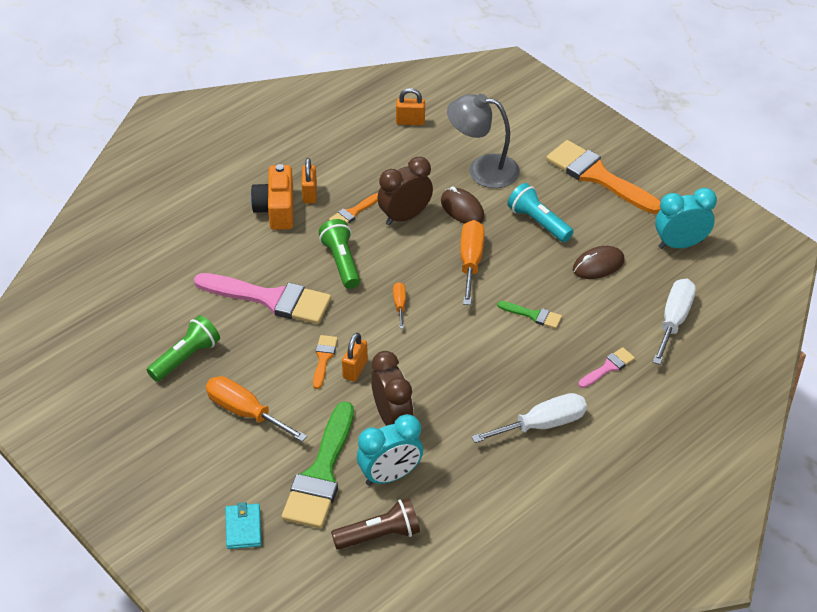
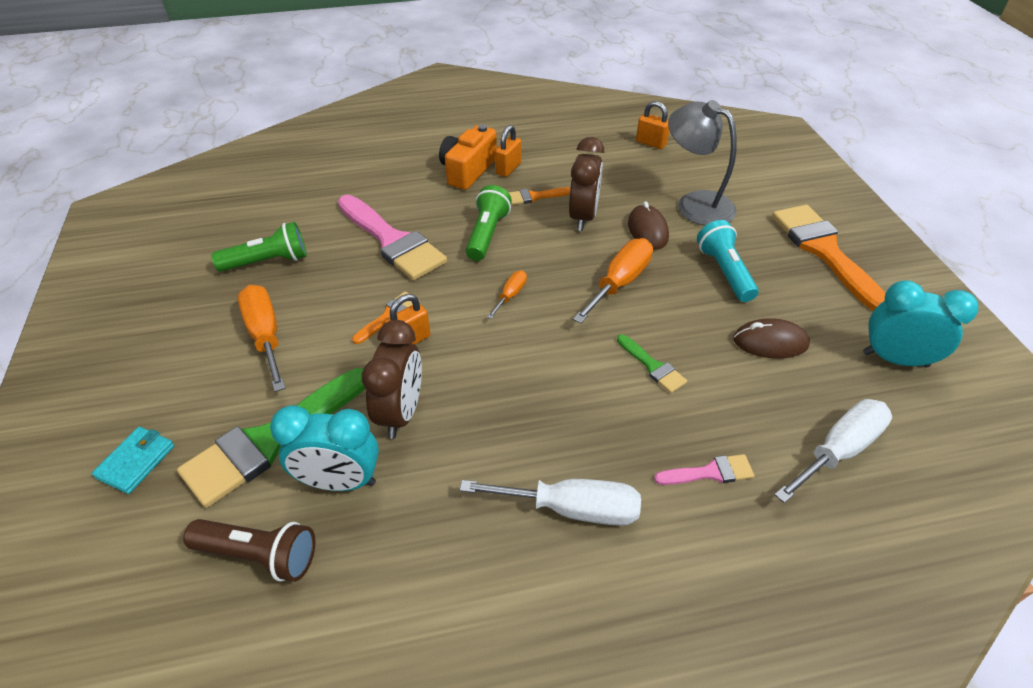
camera: 30 degrees right, 0 degrees up
(405, 216) = (583, 217): brown clock -> brown clock turned 105 degrees clockwise

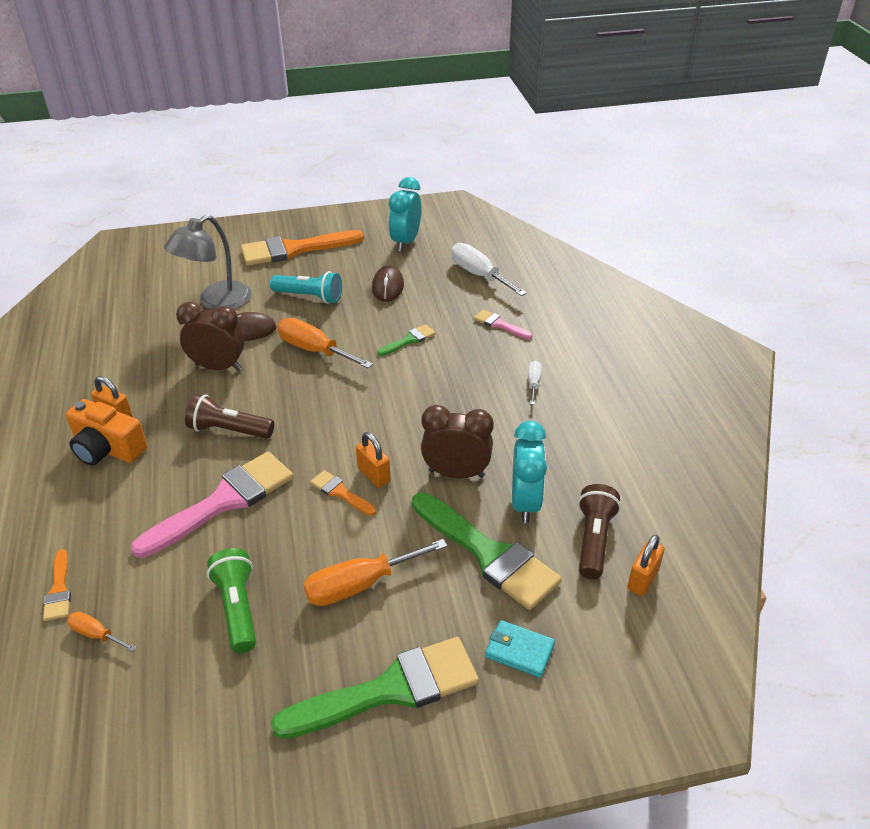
camera: 90 degrees left, 5 degrees down
(142, 360) = (389, 690): none -> green brush
(487, 234) = (229, 430): green flashlight -> brown flashlight
(510, 295) = (321, 413): orange screwdriver -> orange screwdriver (96, 634)
(535, 196) = (175, 397): orange brush -> orange brush (59, 590)
(571, 509) = (533, 383): white screwdriver -> white screwdriver, size x0.53
(651, 143) = (107, 318): orange padlock -> orange padlock (642, 580)
(709, 472) = (500, 324): pink brush -> pink brush turned 45 degrees counterclockwise
(724, 271) = (309, 297): turquoise flashlight -> turquoise flashlight turned 150 degrees counterclockwise

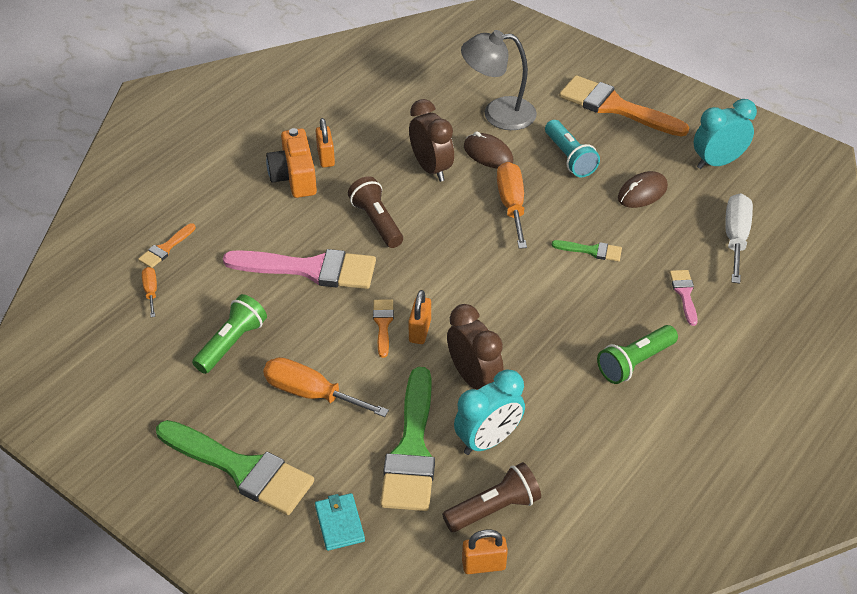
camera: 50 degrees right, 5 degrees up
(533, 383) = (634, 362): white screwdriver -> green flashlight

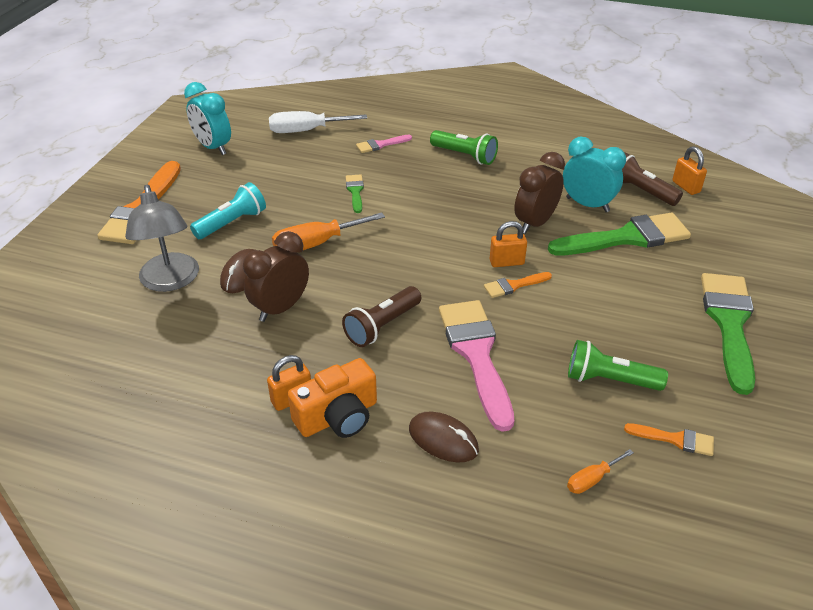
camera: 110 degrees left, 5 degrees down
(166, 248) = (519, 496): orange brush -> orange brush (675, 439)
(311, 393) = (622, 306): orange screwdriver -> none
(339, 523) = (720, 256): turquoise wallet -> none
(642, 193) = (268, 177): brown mouse -> brown mouse (443, 440)

